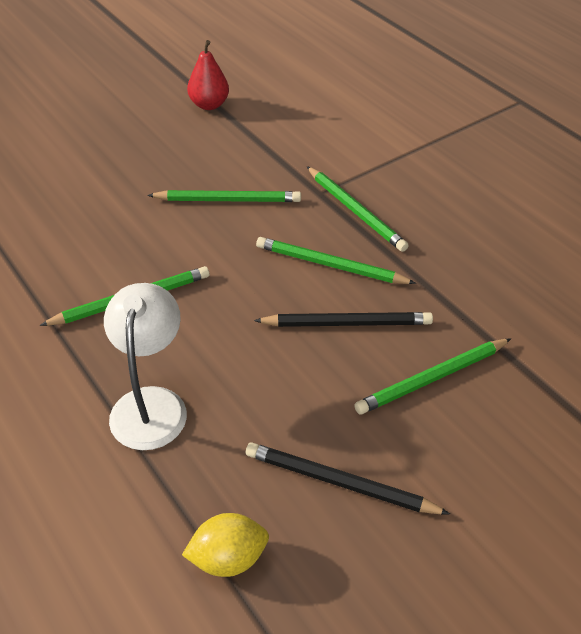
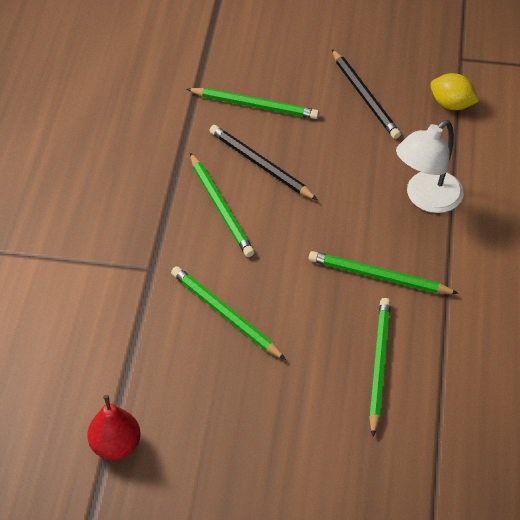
camera: 135 degrees left, 5 degrees up
(355, 211) = (148, 235): green pencil -> green pencil (378, 365)

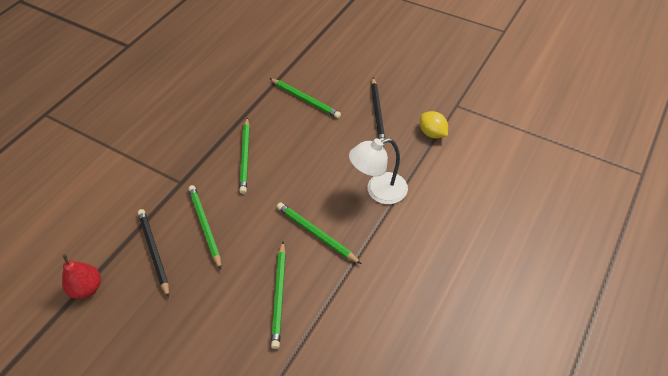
camera: 25 degrees right, 0 degrees up
(260, 165) = (286, 137): black pencil -> black pencil (154, 252)
(378, 365) = (279, 295): green pencil -> green pencil turned 150 degrees clockwise

